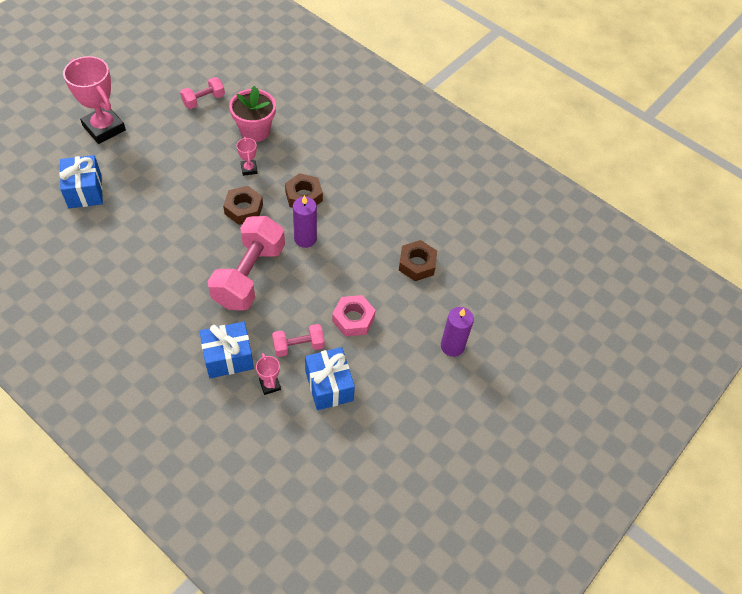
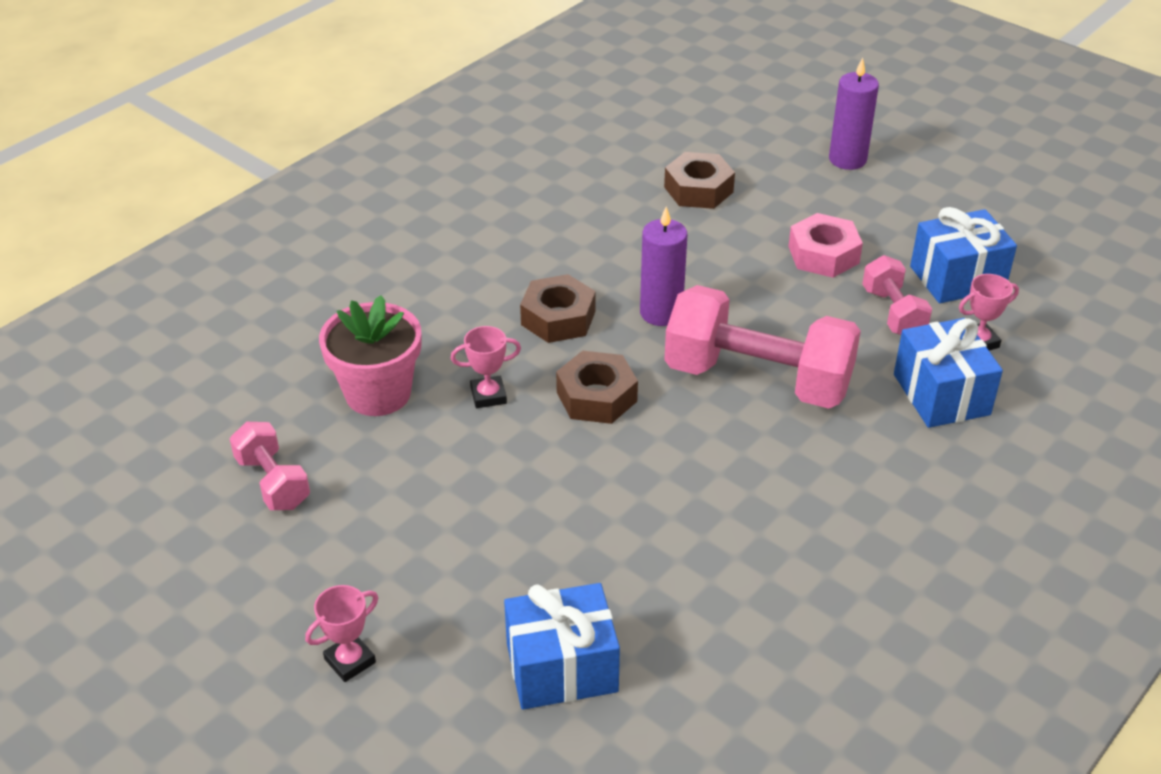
camera: 85 degrees left, 15 degrees down
(104, 128) = (350, 661): pink trophy -> pink trophy, size x0.46

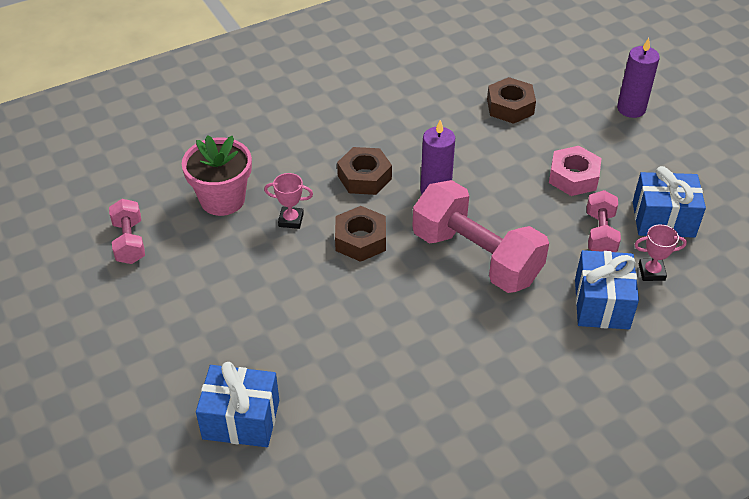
camera: 20 degrees right, 5 degrees up
(350, 661) = (116, 373): pink trophy -> none

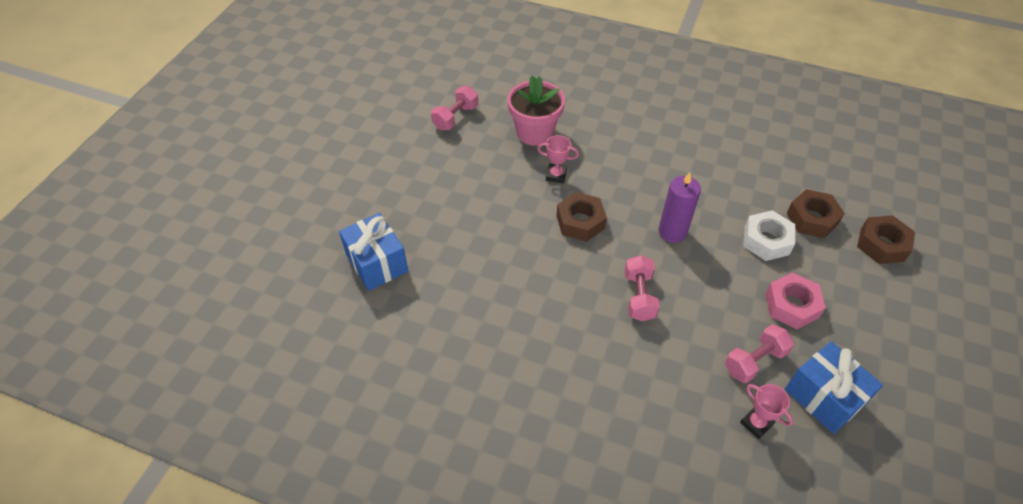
camera: 50 degrees right, 5 degrees up
(291, 220) = (556, 175): pink trophy -> pink trophy turned 45 degrees counterclockwise
(364, 177) = (637, 185): brown nut -> brown nut (882, 244)
(476, 257) = (639, 296): pink dumbbell -> pink dumbbell, size x0.51
(503, 145) = (766, 240): none -> white nut
(601, 304) = (683, 407): blue gift -> none
(631, 109) = (919, 297): purple candle -> none

